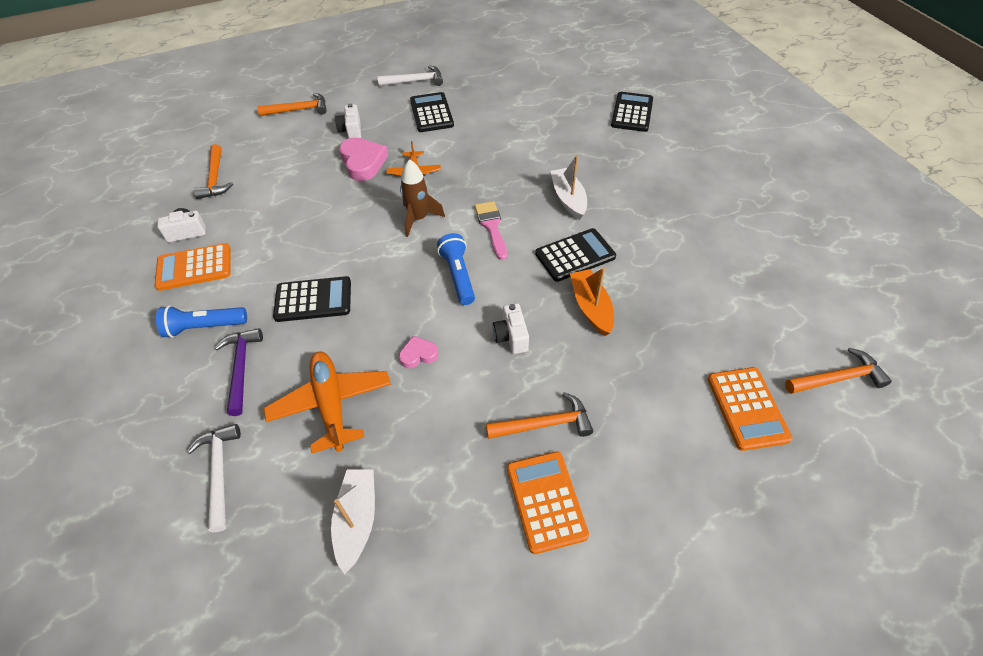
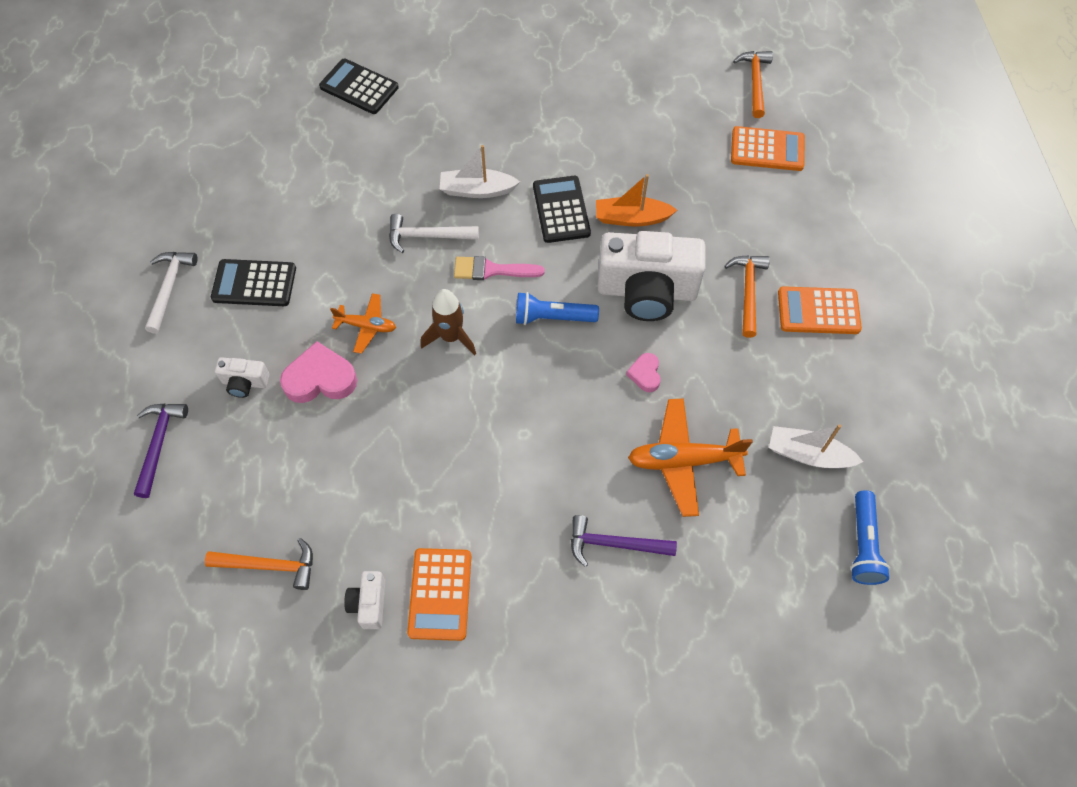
camera: 75 degrees left, 10 degrees up
(204, 327) = (543, 582): blue flashlight -> blue flashlight (863, 544)
(219, 472) = (736, 569): white hammer -> white hammer (427, 236)
(298, 110) = (159, 444): orange hammer -> purple hammer
(313, 300) = (539, 463): black calculator -> none
(511, 337) = (647, 291): white camera -> white camera, size x2.27

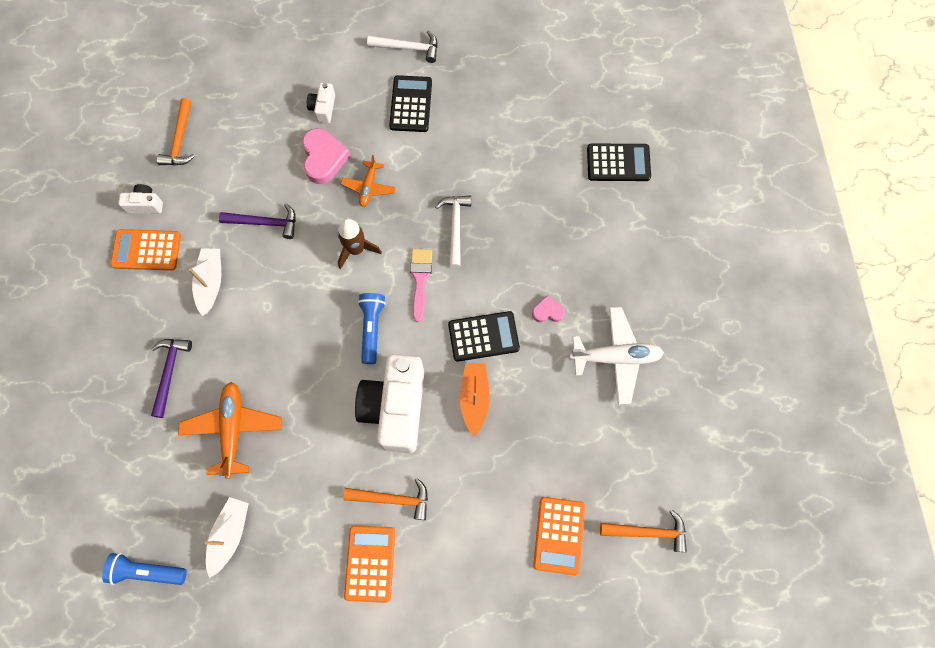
camera: 90 degrees right, 10 degrees up
(159, 444) = (277, 60): purple hammer -> purple hammer (265, 222)
(359, 87) = (618, 163): black calculator -> black calculator turned 60 degrees clockwise
(477, 190) = (504, 265): white boat -> white boat (211, 283)
(582, 98) = (616, 357): none -> white plane
(645, 374) = (314, 402): pink heart -> pink heart (548, 311)

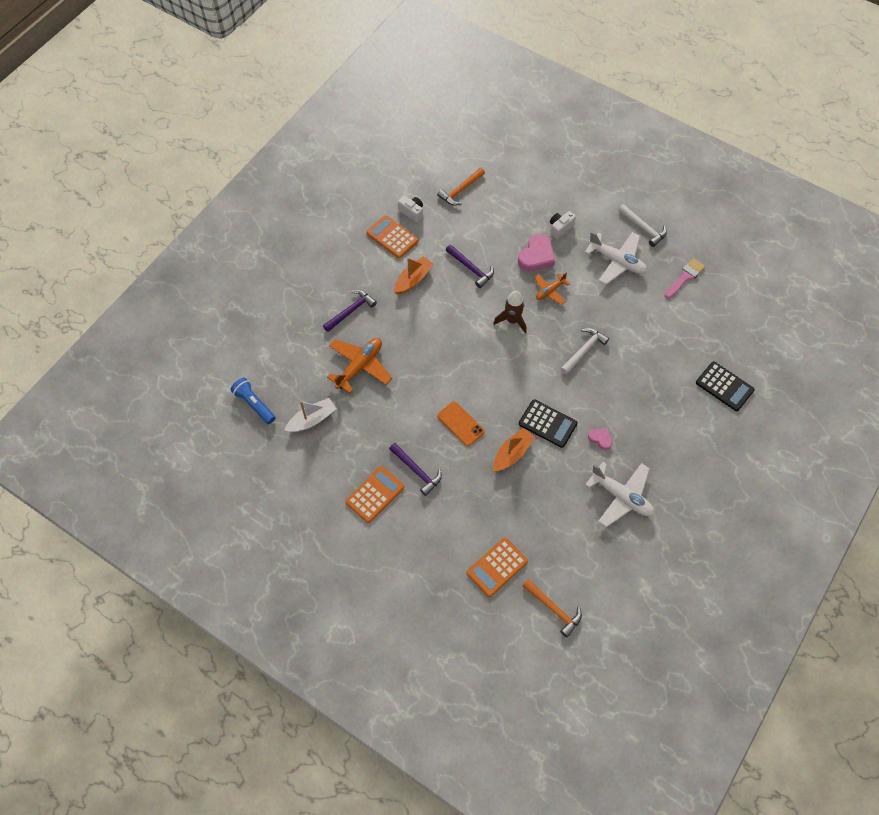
camera: 40 degrees right, 10 degrees down
(211, 283) = (413, 279): white boat -> orange boat
(372, 328) = (484, 370): blue flashlight -> none
(393, 499) = (417, 471): orange hammer -> purple hammer
(395, 408) = (460, 424): white camera -> orange phone
(411, 104) = (617, 261): black calculator -> white plane
(420, 279) = (536, 364): pink brush -> pink brush (685, 277)

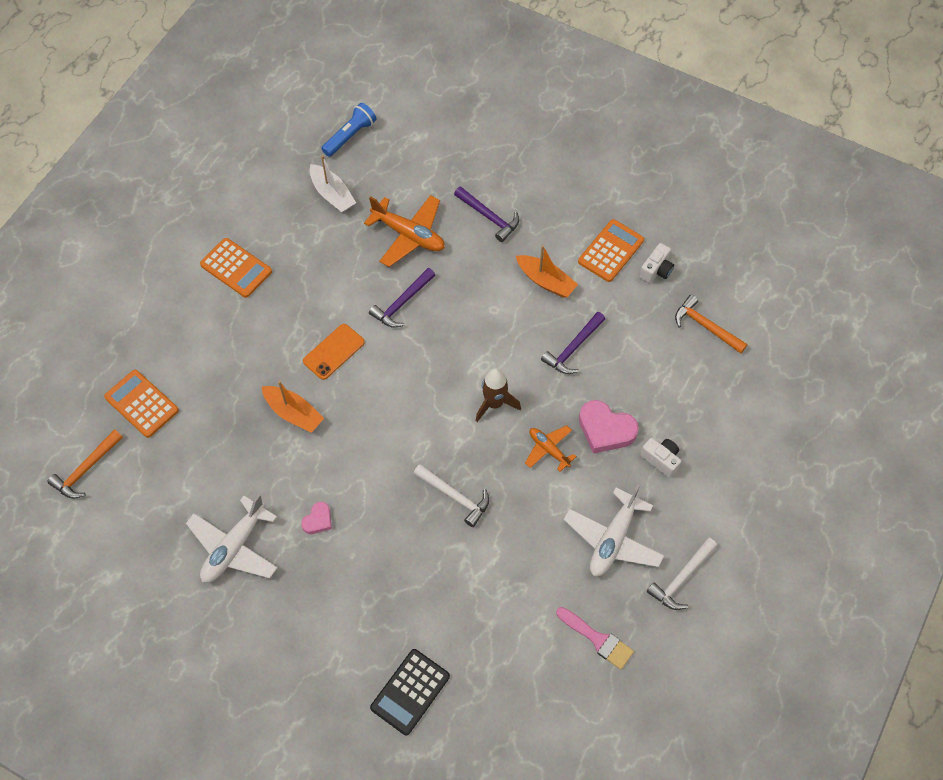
camera: 85 degrees right, 0 degrees up
(417, 471) = (267, 309): purple hammer -> purple hammer (402, 303)
(547, 424) = (338, 454): black calculator -> none

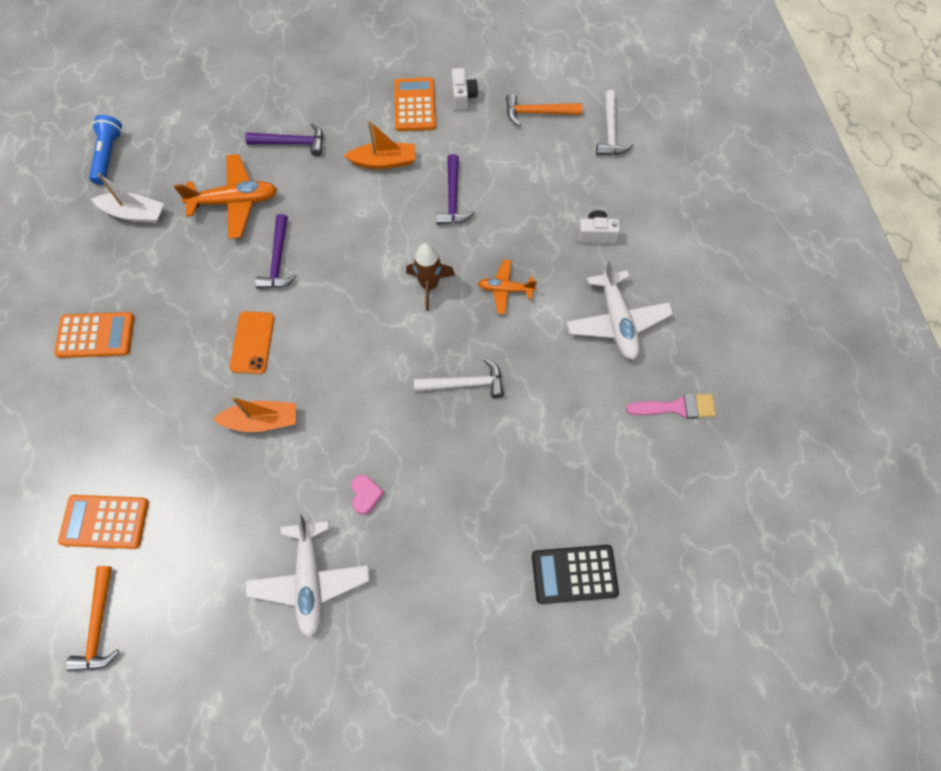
camera: 40 degrees left, 5 degrees up
(410, 692) = (574, 574): black calculator -> black calculator turned 90 degrees clockwise
(605, 429) = (534, 242): pink heart -> none
(681, 578) = (692, 311): white hammer -> white hammer (610, 132)

